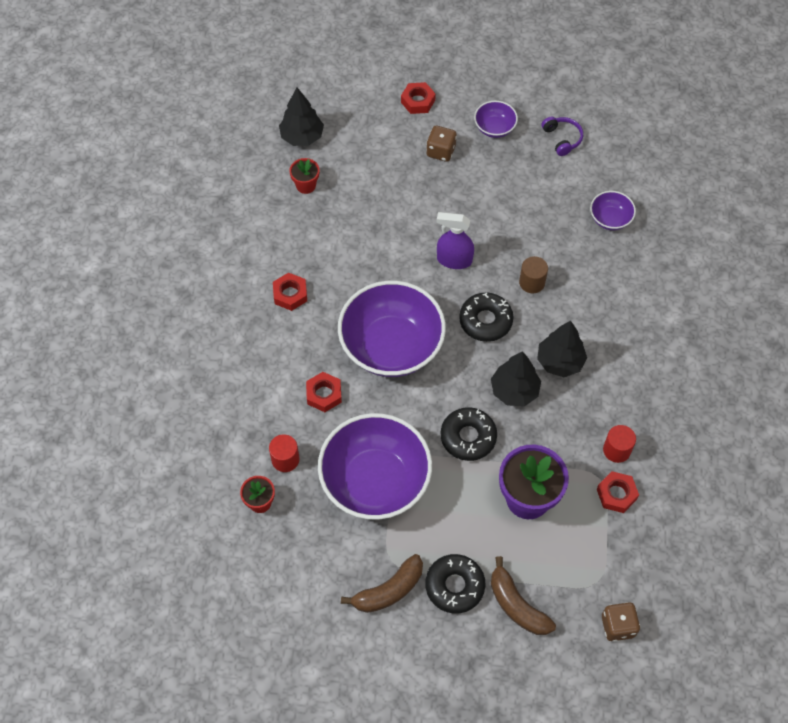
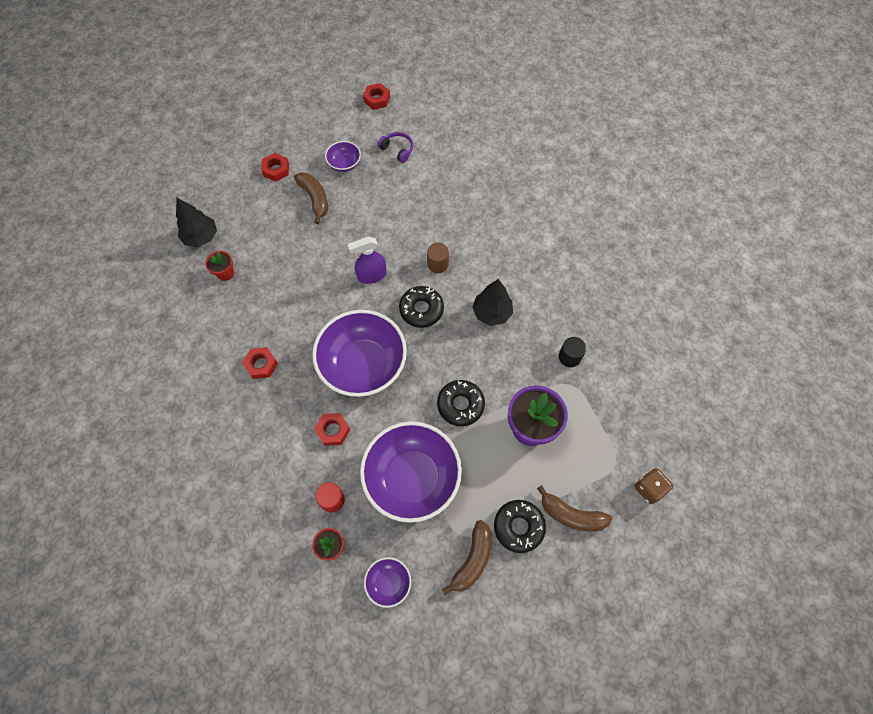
camera: 30 degrees left, 5 degrees up
(441, 151) = (315, 199): brown dice -> brown banana
(514, 390) = (473, 351): black tree -> none
(610, 219) = (465, 191): purple bowl -> purple bowl (388, 583)
(616, 450) = (569, 357): red cylinder -> black cylinder
(616, 494) = (589, 390): red nut -> red nut (377, 99)

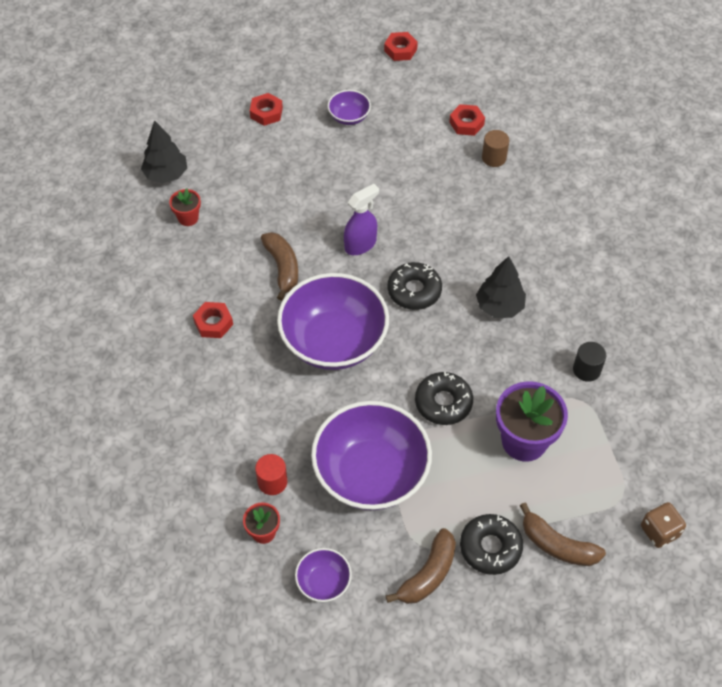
camera: 10 degrees right, 10 degrees down
(315, 199) = (307, 151): brown banana -> brown banana (282, 268)
(333, 430) = (286, 407): red nut -> red nut (466, 123)
(371, 275) = (360, 244): purple spray bottle -> purple spray bottle turned 150 degrees clockwise
(397, 150) = (415, 109): purple headphones -> none
(437, 264) = (442, 243): brown cylinder -> brown cylinder (494, 158)

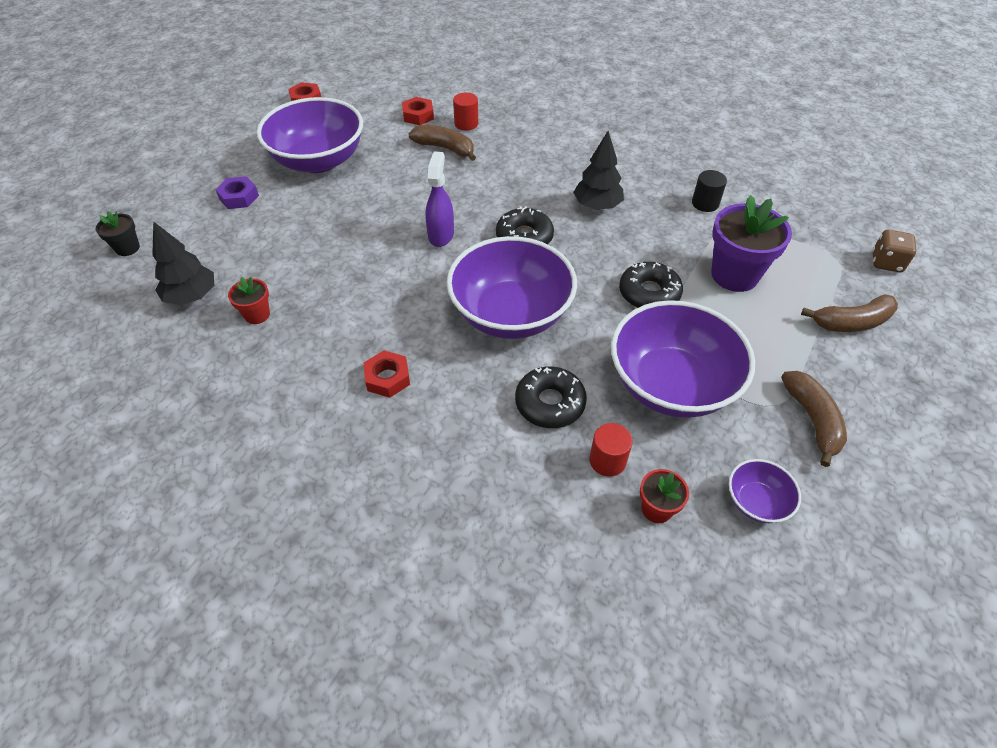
camera: 45 degrees left, 5 degrees down
(165, 107) = (127, 248): none -> black flower pot
(266, 113) = (239, 197): red nut -> purple nut
(282, 268) = (397, 293): brown banana -> brown banana (445, 148)
(349, 117) = (318, 161): purple bowl -> purple bowl, size x2.21
(490, 547) = (819, 362): black donut -> black donut (550, 403)
(494, 158) = (466, 124): brown cylinder -> red cylinder

